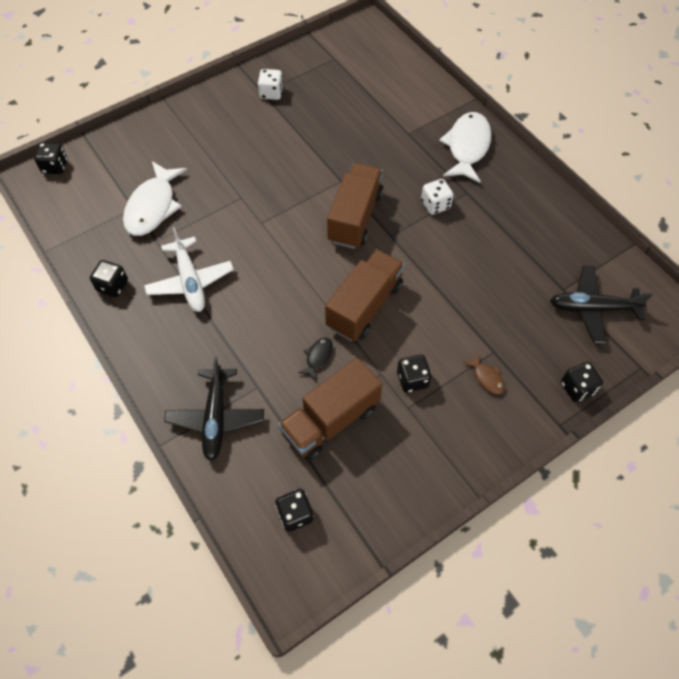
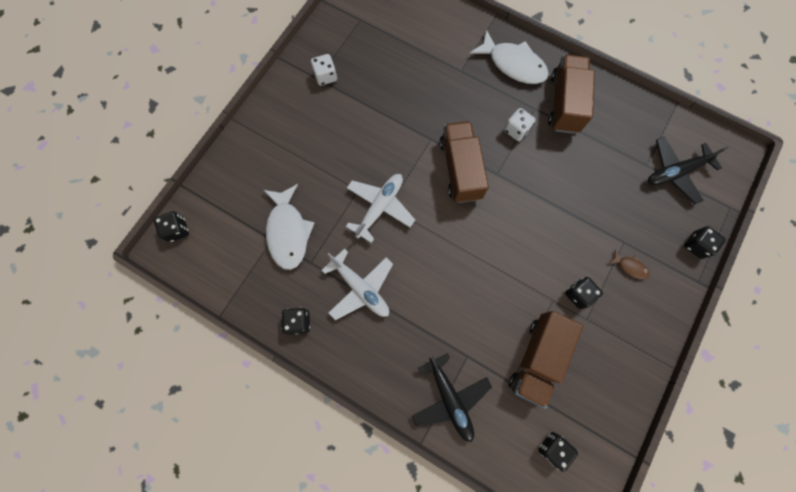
camera: 25 degrees left, 15 degrees up
(254, 220) = (380, 207): none -> white plane
(318, 357) = (498, 308): black fish -> none
(364, 306) = (510, 247): brown truck -> brown truck (564, 103)
(467, 147) = (513, 64): white fish -> white fish turned 135 degrees clockwise

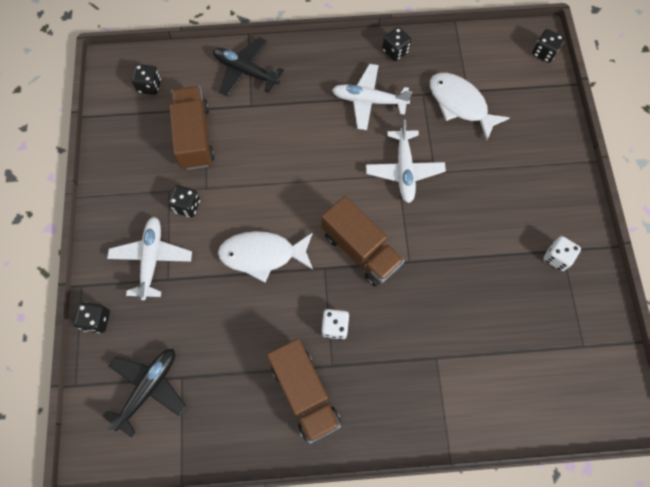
camera: 145 degrees right, 5 degrees down
(513, 64) = (387, 404): white fish -> white fish (262, 255)
(630, 267) = (152, 259): brown fish -> white plane

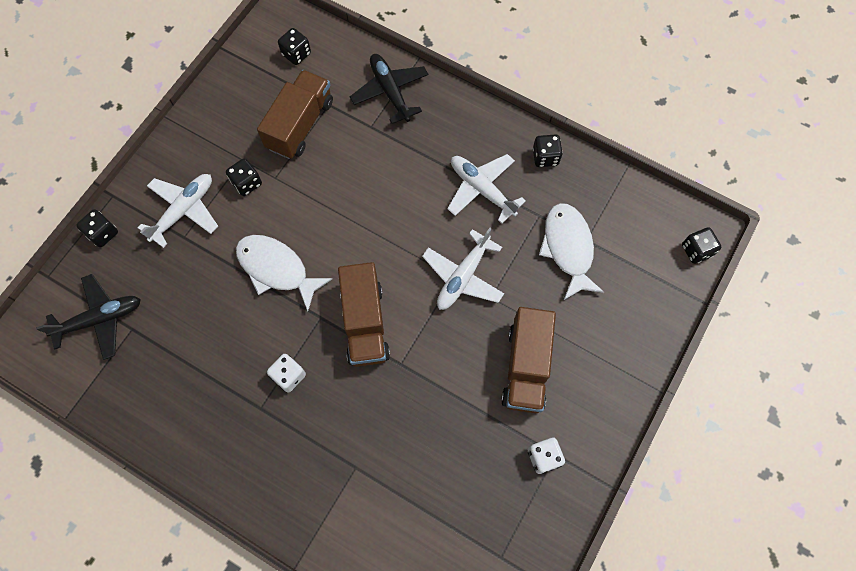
camera: 35 degrees right, 0 degrees up
(305, 393) = (219, 415): brown truck -> brown truck (526, 367)

